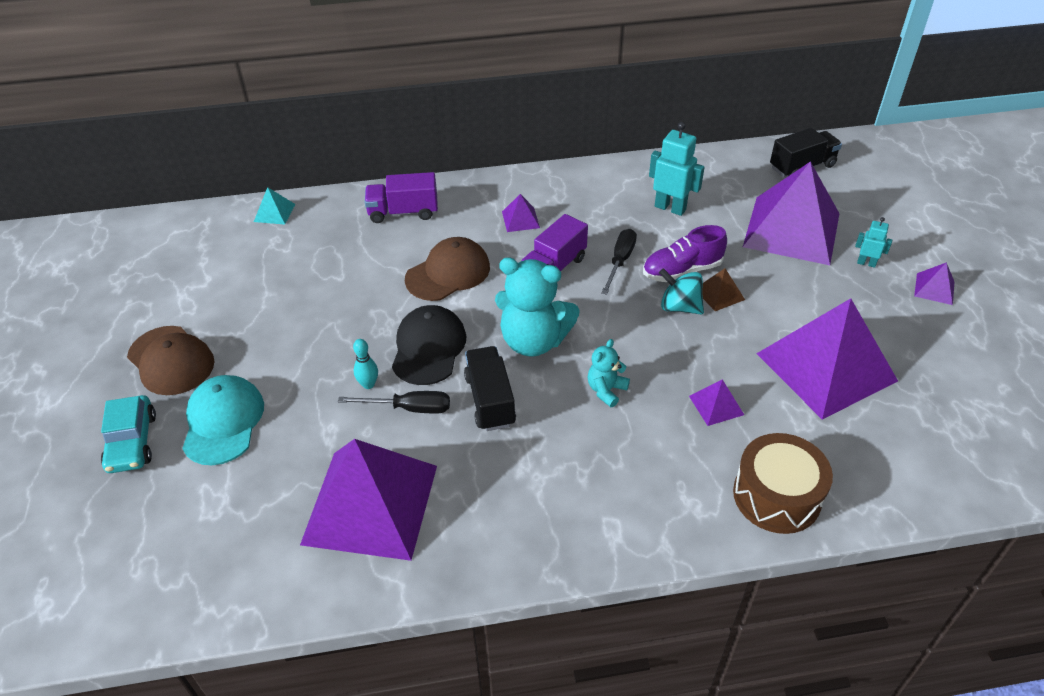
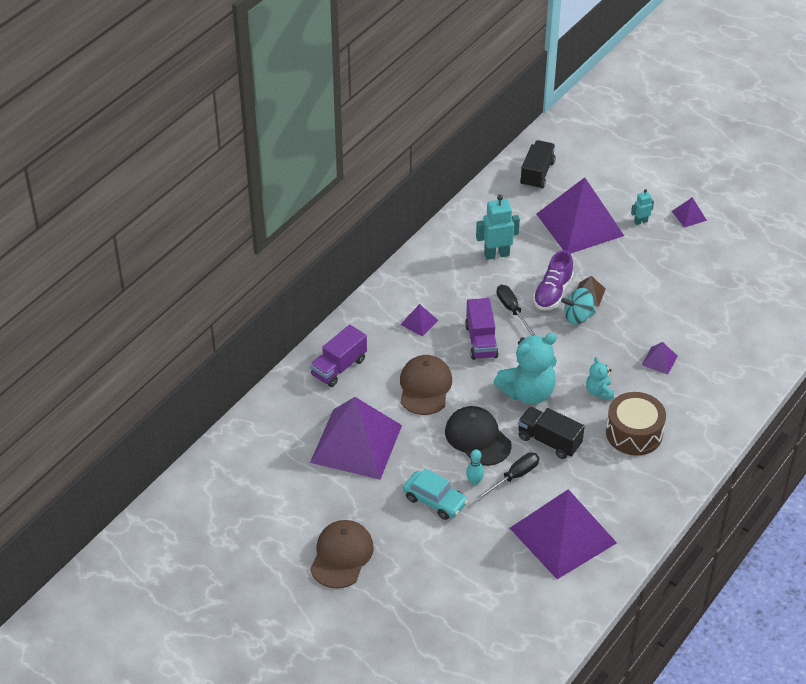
camera: 45 degrees left, 0 degrees up
(132, 442) = (393, 609): turquoise car -> turquoise car (435, 500)
(171, 361) = (341, 556): brown cap -> brown cap turned 75 degrees counterclockwise
(223, 422) = (426, 560): turquoise cap -> none
(274, 213) = (253, 426): turquoise pyramid -> none
(776, 496) = (735, 386): brown drum -> brown drum (634, 433)
(825, 367) = (686, 301): purple pyramid -> purple pyramid (356, 443)

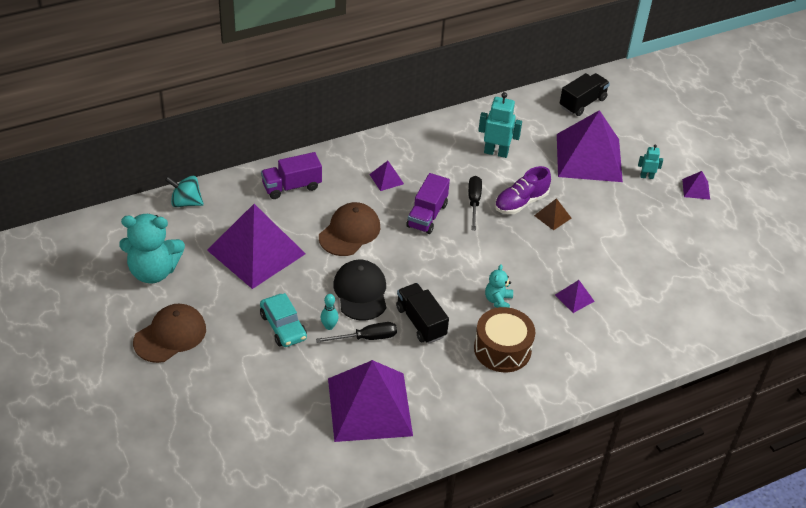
camera: 25 degrees right, 0 degrees up
(528, 392) = (434, 274): turquoise teddy bear -> turquoise teddy bear (153, 271)
(578, 317) = (528, 231): turquoise spinning top -> turquoise spinning top (186, 202)

